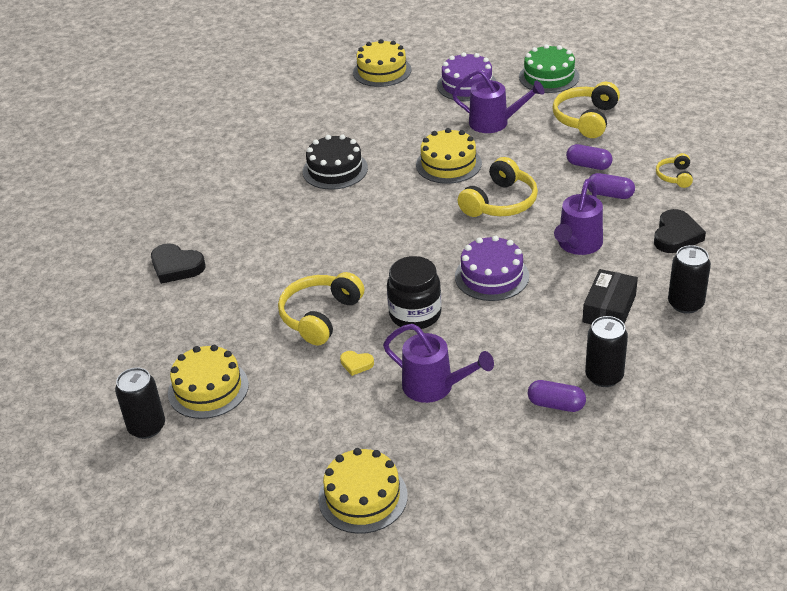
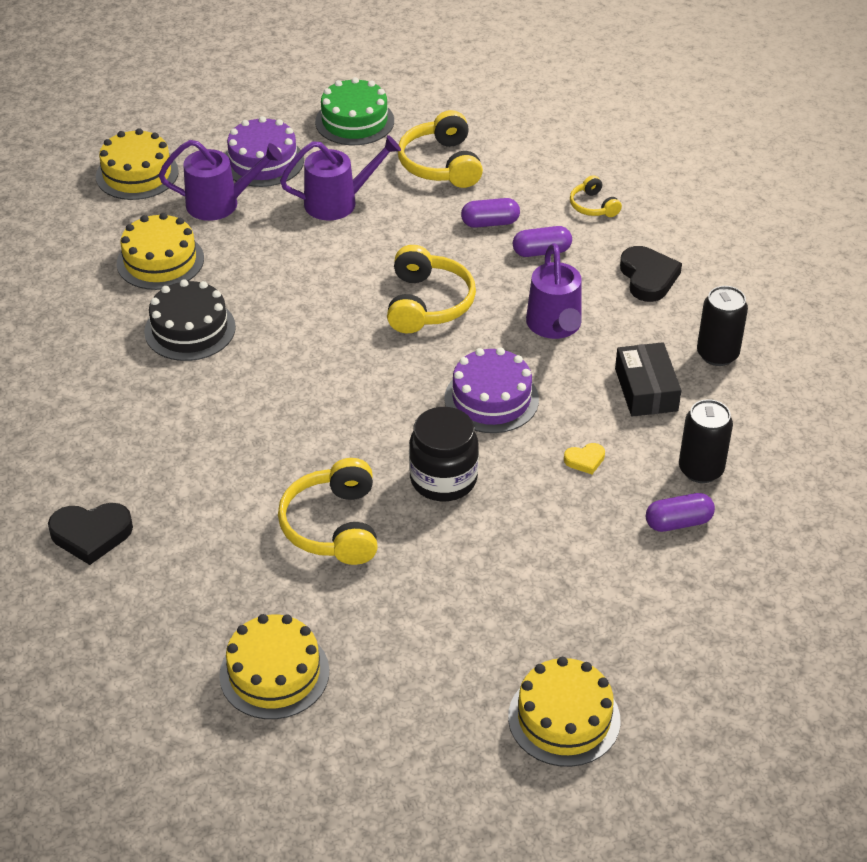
camera: 35 degrees left, 5 degrees up
(147, 427) = (239, 754): black can -> none
(356, 364) = (426, 567): yellow heart -> yellow heart (585, 460)
(435, 387) = (537, 557): purple watering can -> purple watering can (221, 203)
(448, 164) = (326, 274): yellow cake -> yellow cake (160, 261)

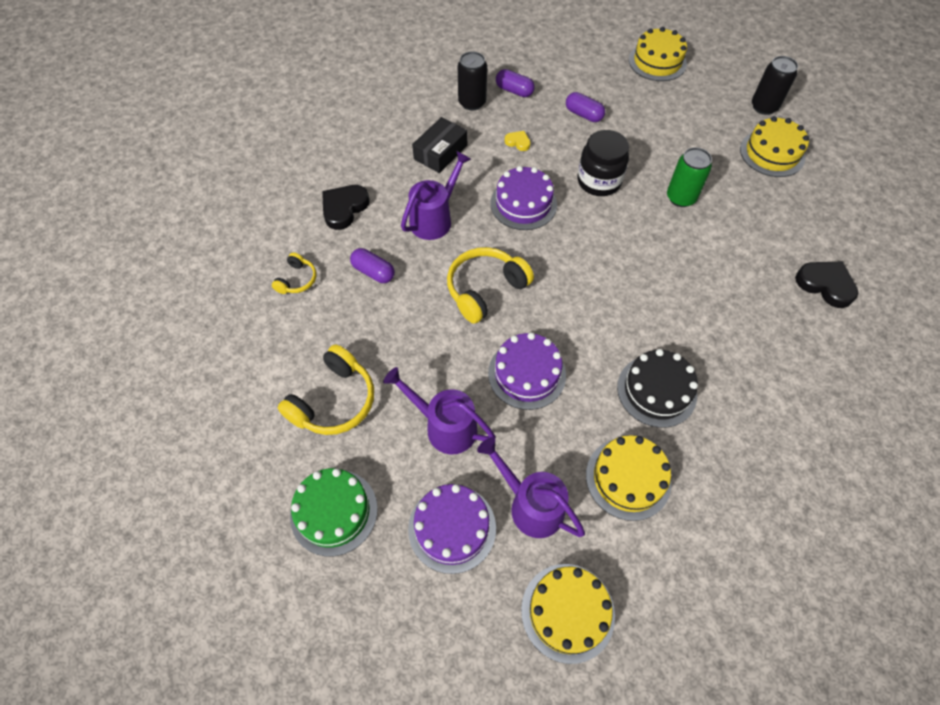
camera: 135 degrees left, 15 degrees up
(314, 271) = (527, 374): none -> purple cake
(333, 526) = (681, 197): yellow headphones -> green can
(490, 223) = (372, 319): purple capsule -> purple capsule (583, 114)
(717, 354) = (380, 143): black can -> black can (764, 107)

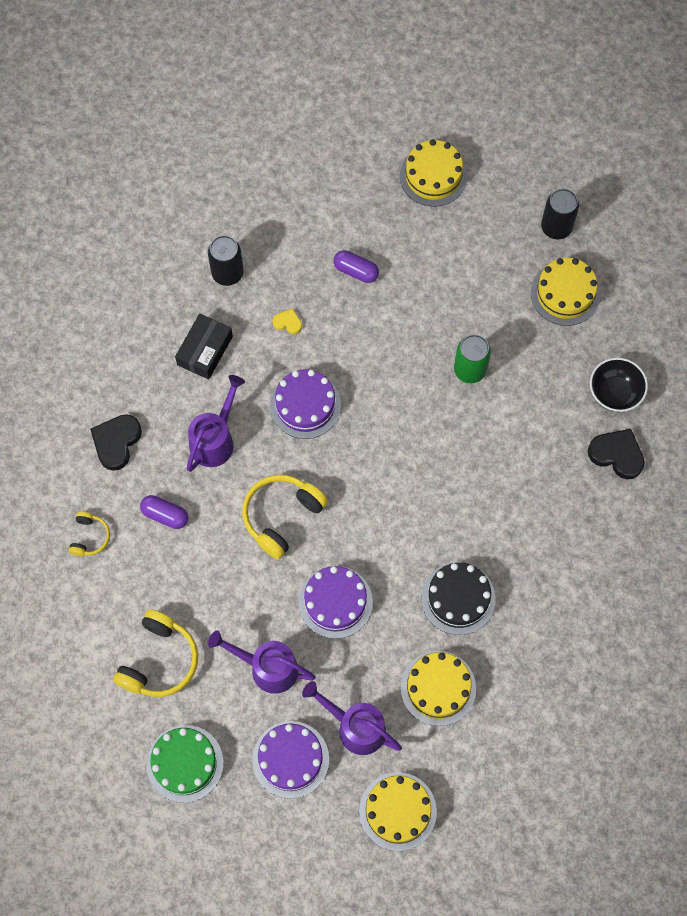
camera: 10 degrees left, 10 degrees up
(514, 91) = (273, 248): purple capsule -> none
(599, 181) = (382, 362): black jar -> none
(821, 234) = (614, 393): none -> black bowl

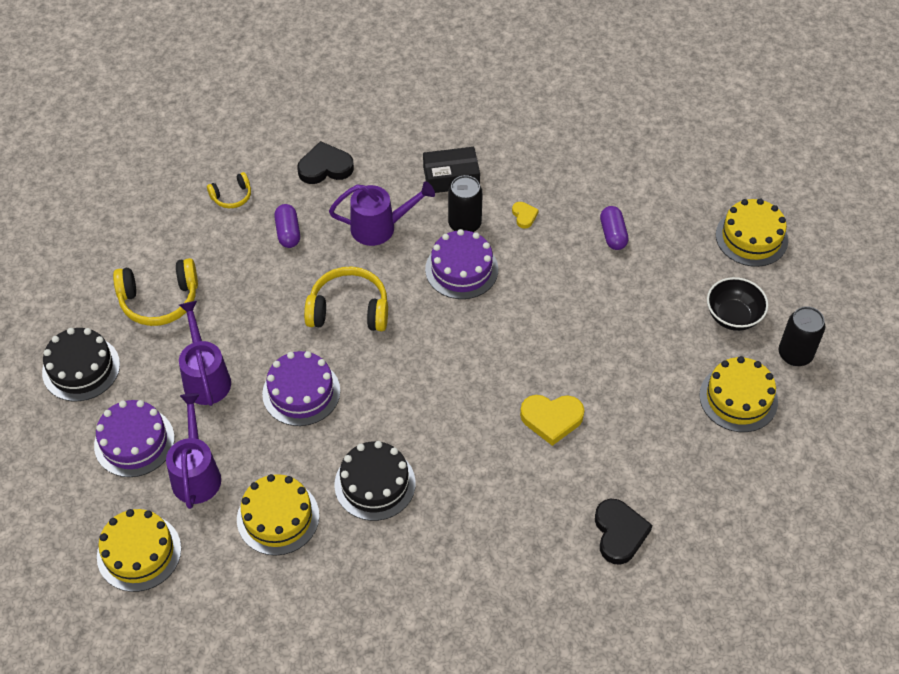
camera: 55 degrees right, 15 degrees down
(185, 763) = (81, 368): green cake -> black cake
(227, 273) = (531, 153): black can -> black can (464, 224)
(470, 370) = (598, 367): green can -> none
(491, 434) = (551, 419): none -> yellow heart
(614, 393) = (678, 495): black bowl -> black bowl (733, 316)

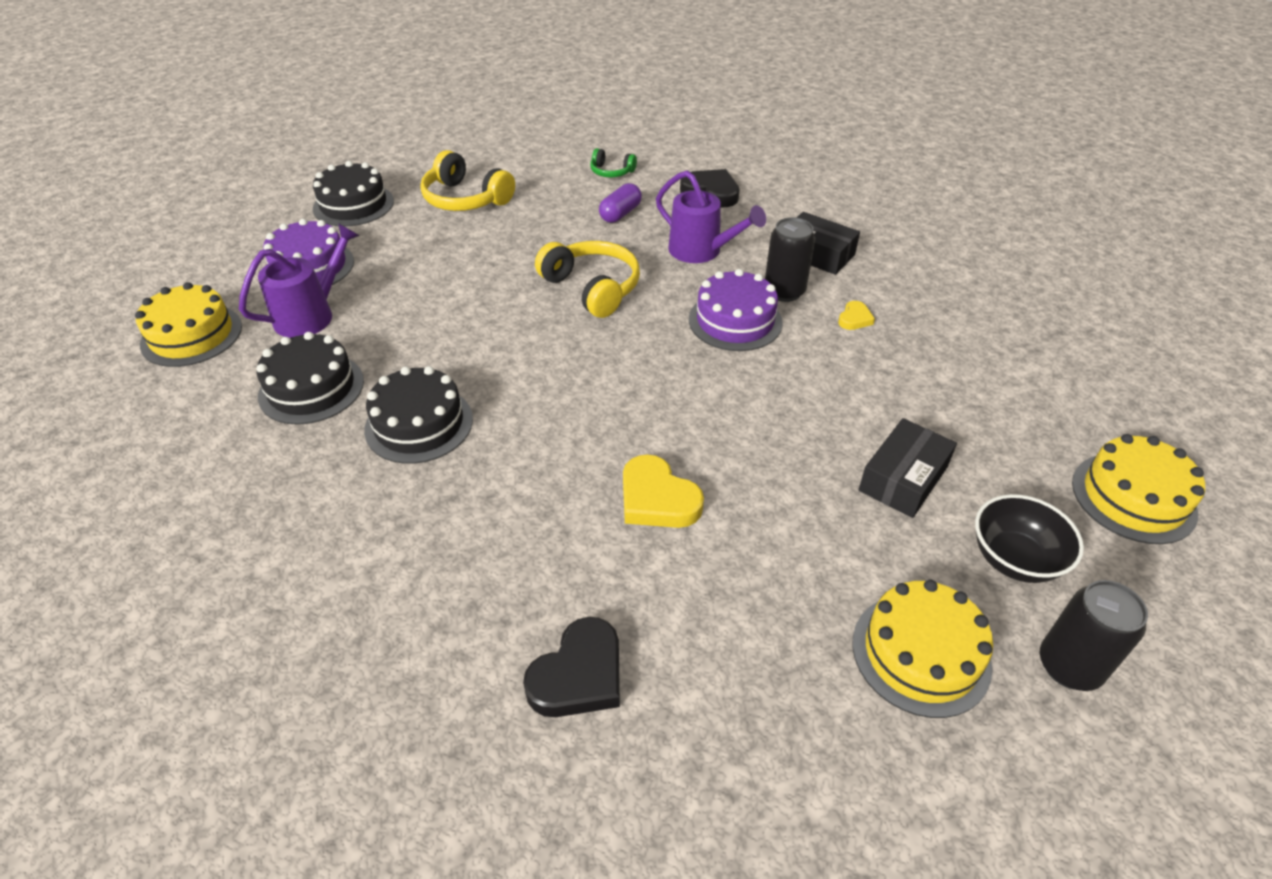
camera: 45 degrees right, 10 degrees down
(205, 377) = (419, 261): purple watering can -> none
(232, 196) = (611, 172): yellow headphones -> green headphones
(278, 517) = (311, 388): yellow cake -> black cake
(301, 392) = (468, 316): purple cake -> none
(613, 234) = (939, 388): purple capsule -> none
(648, 309) = (903, 478): none -> black box

